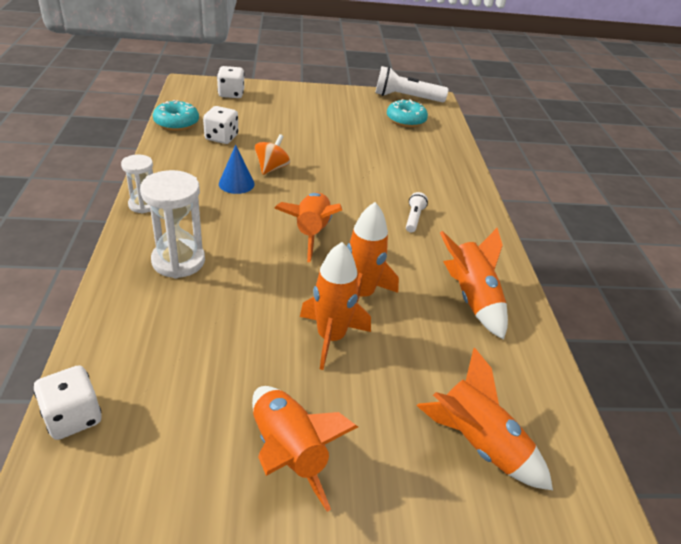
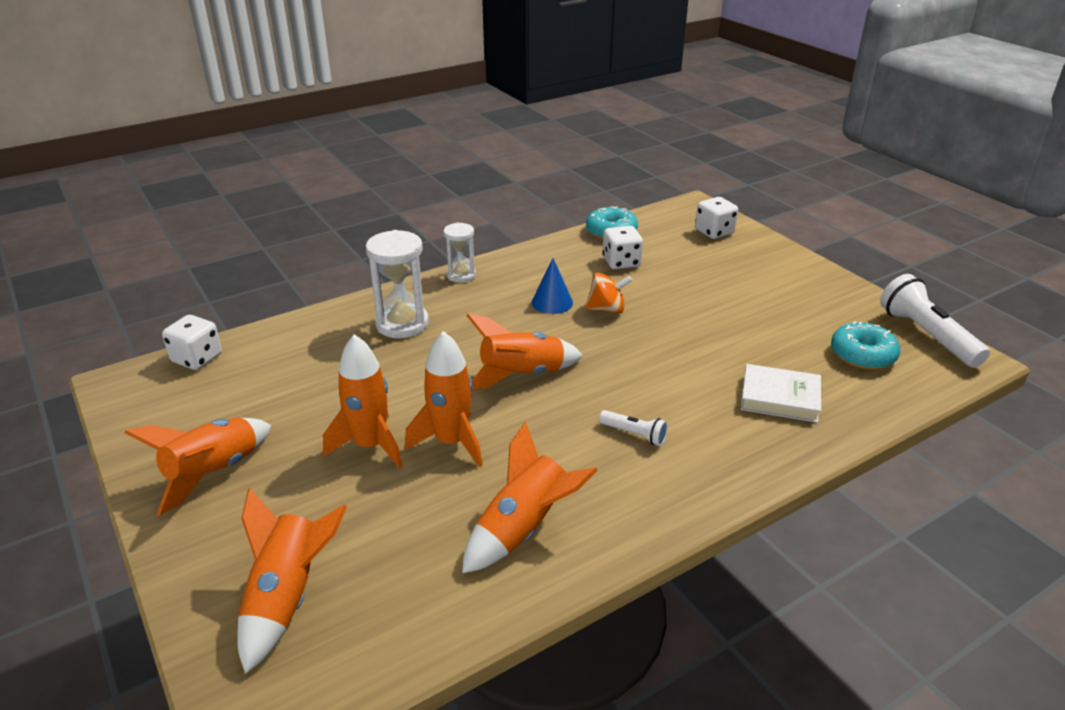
camera: 65 degrees right, 5 degrees down
(414, 218) = (634, 434): white flashlight -> white flashlight turned 45 degrees clockwise
(420, 159) = (779, 398): none -> white book

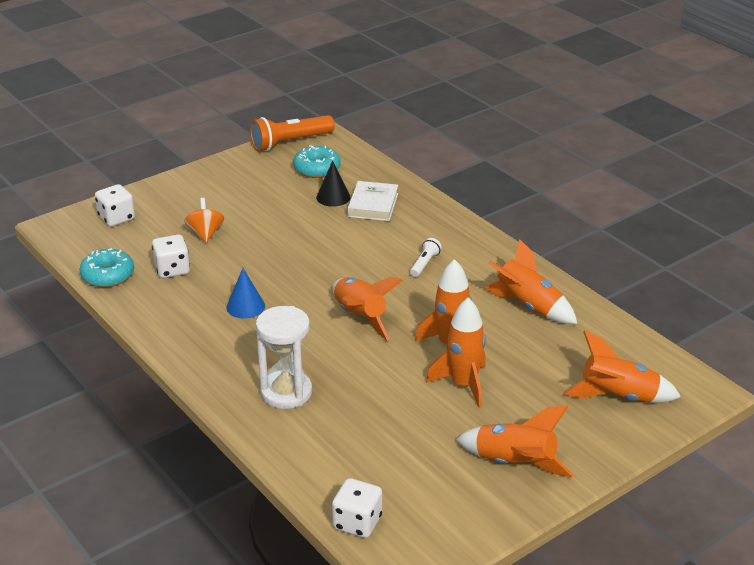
camera: 95 degrees left, 0 degrees up
(461, 275) = (192, 365): white hourglass -> none
(607, 309) = (257, 277): orange spinning top -> orange spinning top (205, 233)
(792, 365) = (333, 197): none -> black cone
(926, 335) = (290, 142): white flashlight -> orange flashlight

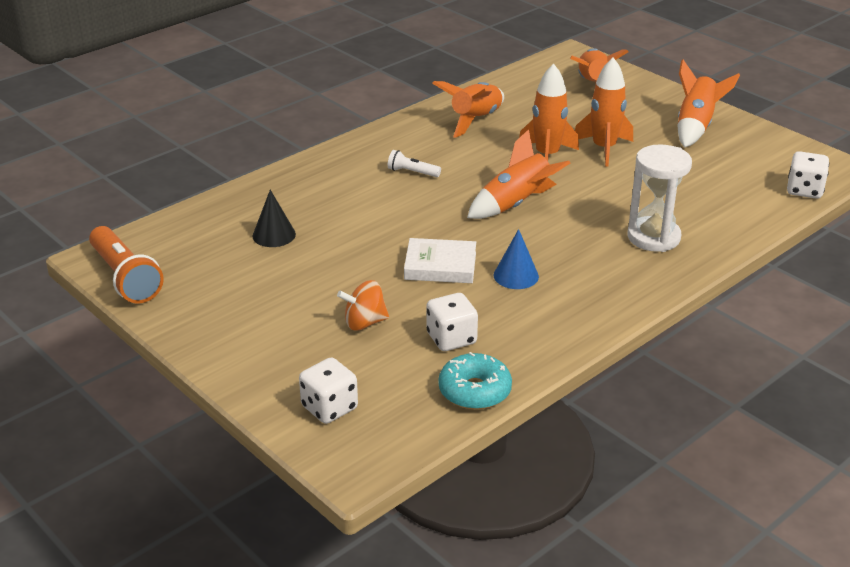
camera: 95 degrees left, 0 degrees up
(317, 169) = (202, 251): turquoise donut -> none
(373, 205) = (292, 207): white book -> white book (440, 266)

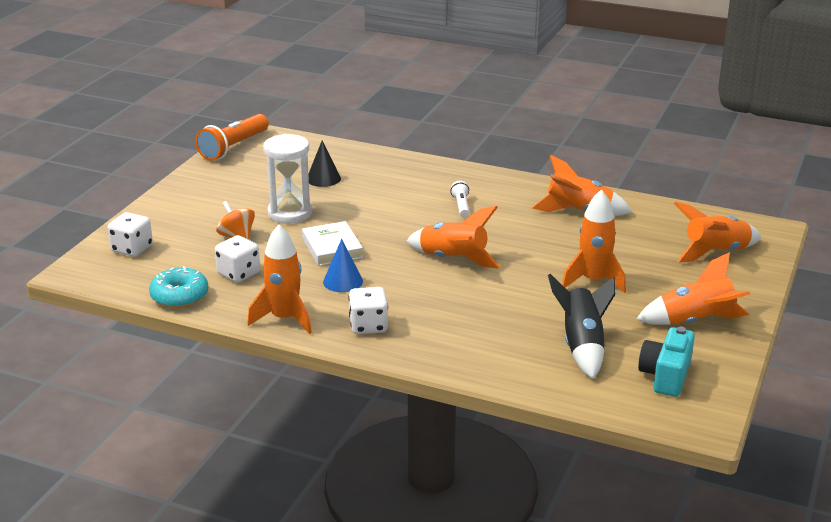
camera: 65 degrees right, 5 degrees down
(547, 156) = (550, 256): orange rocket -> orange rocket (284, 319)
(653, 237) = (456, 333): white hourglass -> white hourglass (290, 213)
(707, 184) = (582, 346): none -> black rocket
(769, 162) = (666, 376): none -> turquoise camera
(804, 190) = (627, 405): white dice -> white dice (368, 326)

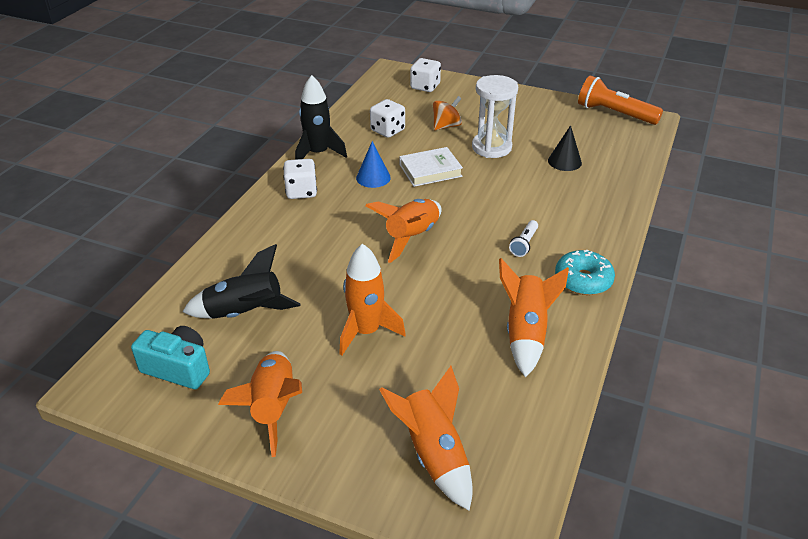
camera: 90 degrees right, 10 degrees up
(179, 296) = (355, 110): turquoise donut -> turquoise donut (583, 280)
(284, 319) = (318, 153): orange rocket -> black rocket
(461, 206) = (524, 244): white flashlight -> white flashlight turned 120 degrees clockwise

